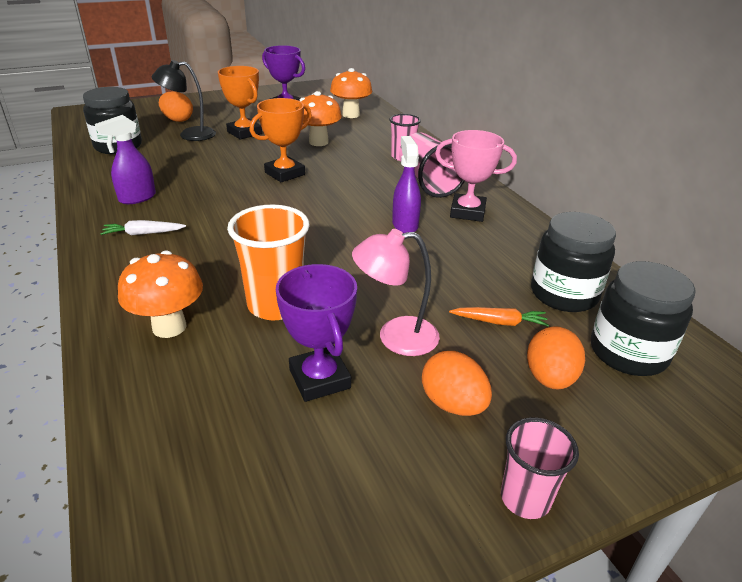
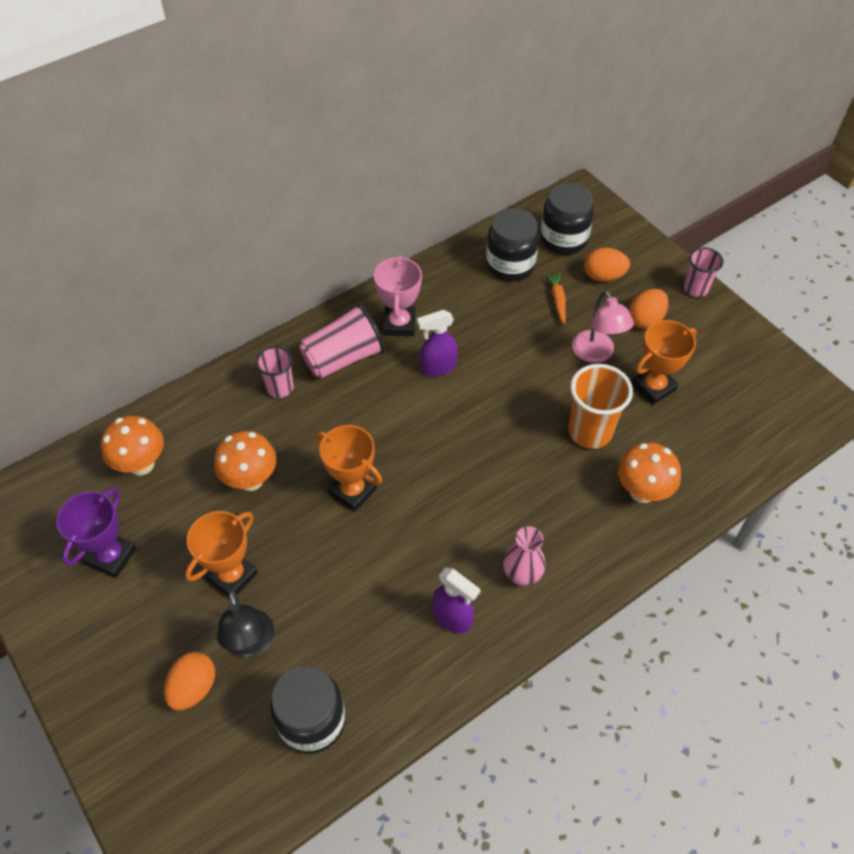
camera: 100 degrees left, 20 degrees up
(143, 233) = (522, 574): white carrot -> pink vase
(319, 379) = (653, 387): purple trophy -> orange trophy

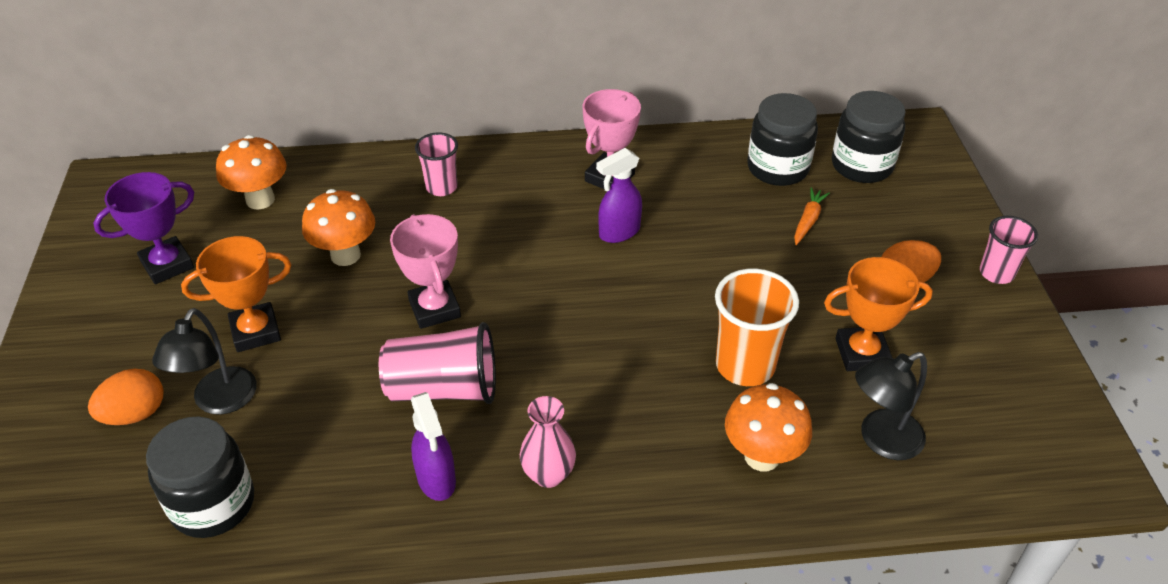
camera: 30 degrees right, 10 degrees down
(343, 358) = (526, 186): pink cup -> pink cup (443, 389)
(352, 491) = (435, 309): orange trophy -> pink trophy
(438, 367) = (619, 232): purple spray bottle -> purple spray bottle turned 45 degrees counterclockwise
(596, 354) = (814, 291): pink lamp -> none
(603, 276) = (883, 218): orange egg -> none
(702, 444) = (881, 440): none -> black lamp

